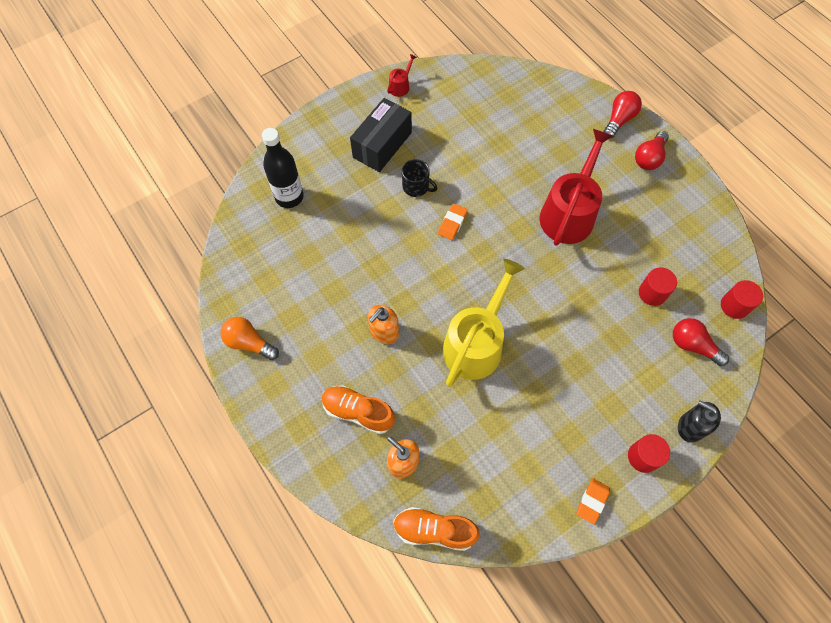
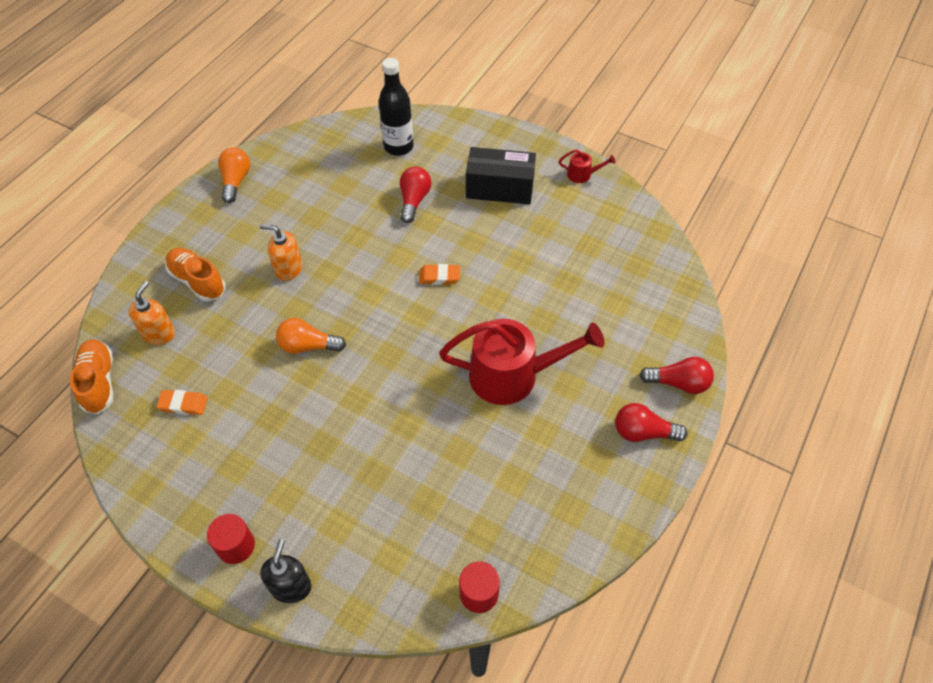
camera: 65 degrees right, 10 degrees down
(358, 412) = (198, 281): orange shoe -> orange shoe turned 45 degrees counterclockwise
(416, 187) = (466, 232): black mug -> none
(476, 343) = (308, 346): yellow watering can -> orange light bulb
(592, 501) = (168, 510): orange eraser -> orange eraser (183, 404)
(652, 293) = (450, 493): red cylinder -> none
(693, 345) = (399, 559): red light bulb -> red light bulb (414, 200)

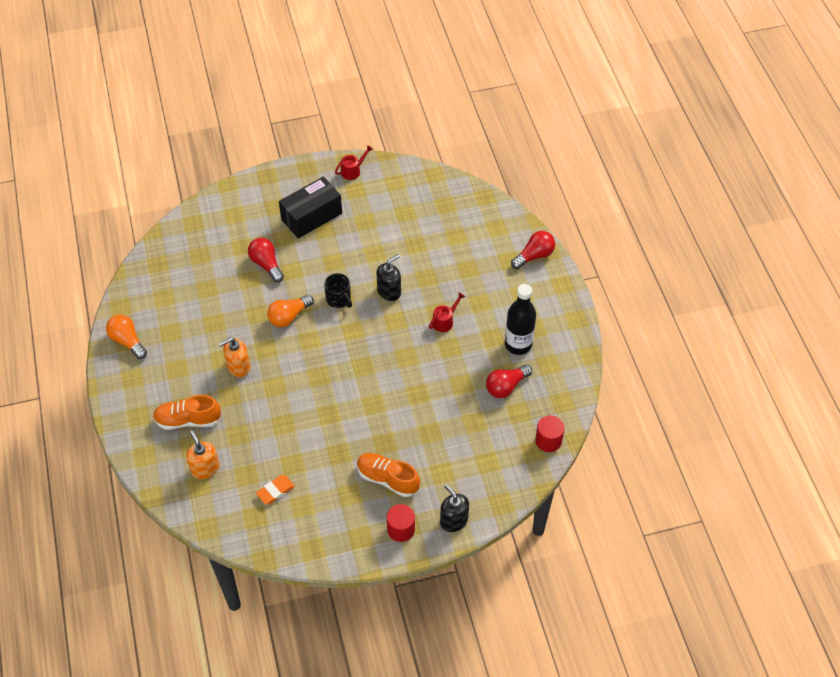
camera: 45 degrees left, 0 degrees up
(99, 382) = (205, 524): orange shoe -> orange shoe (387, 479)
(308, 346) = (309, 399): orange light bulb -> orange light bulb (289, 316)
(398, 147) = (212, 237): black bottle -> black bottle (518, 344)
(439, 277) = (339, 299): orange eraser -> black mug
(492, 305) = (389, 291): none -> black soap dispenser
(512, 375) = (444, 321): red watering can -> red watering can, size x0.42
(643, 432) = (543, 296): red light bulb -> red light bulb (506, 386)

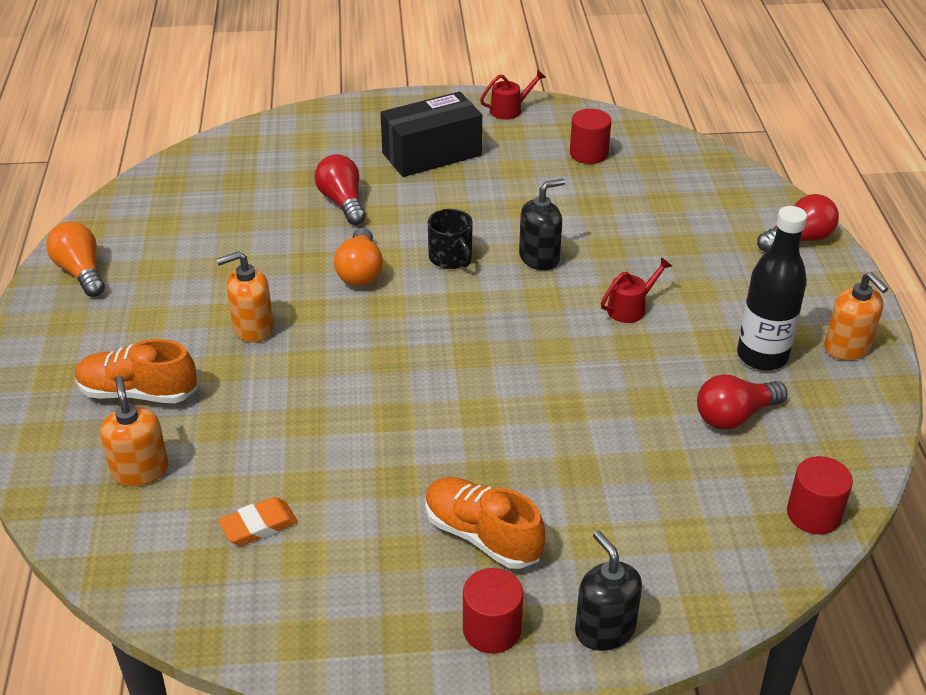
camera: 10 degrees right, 15 degrees down
(289, 316) = (360, 271): orange light bulb -> orange light bulb turned 60 degrees counterclockwise
(406, 203) = (588, 154): none -> red cylinder
(563, 331) = (847, 348): none -> orange soap dispenser

